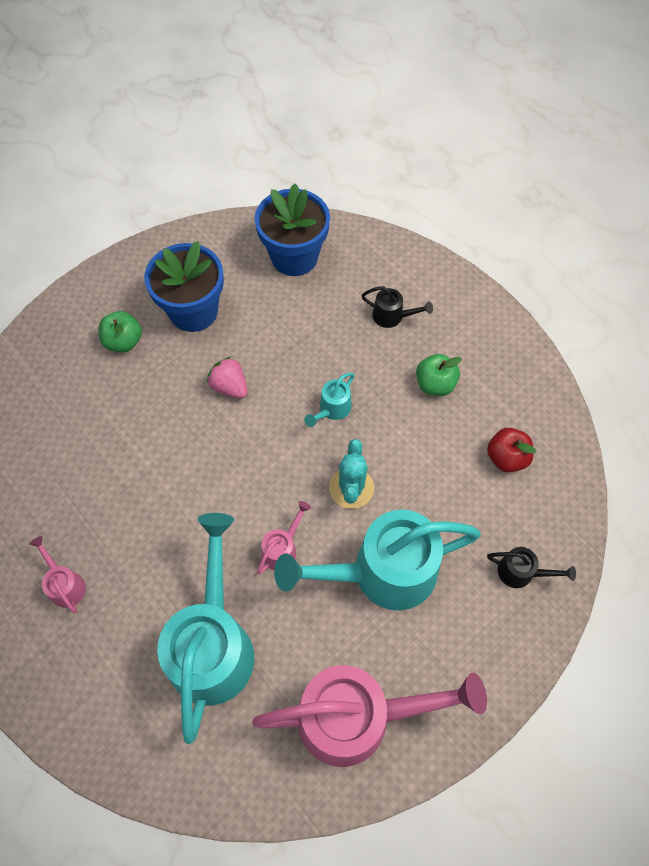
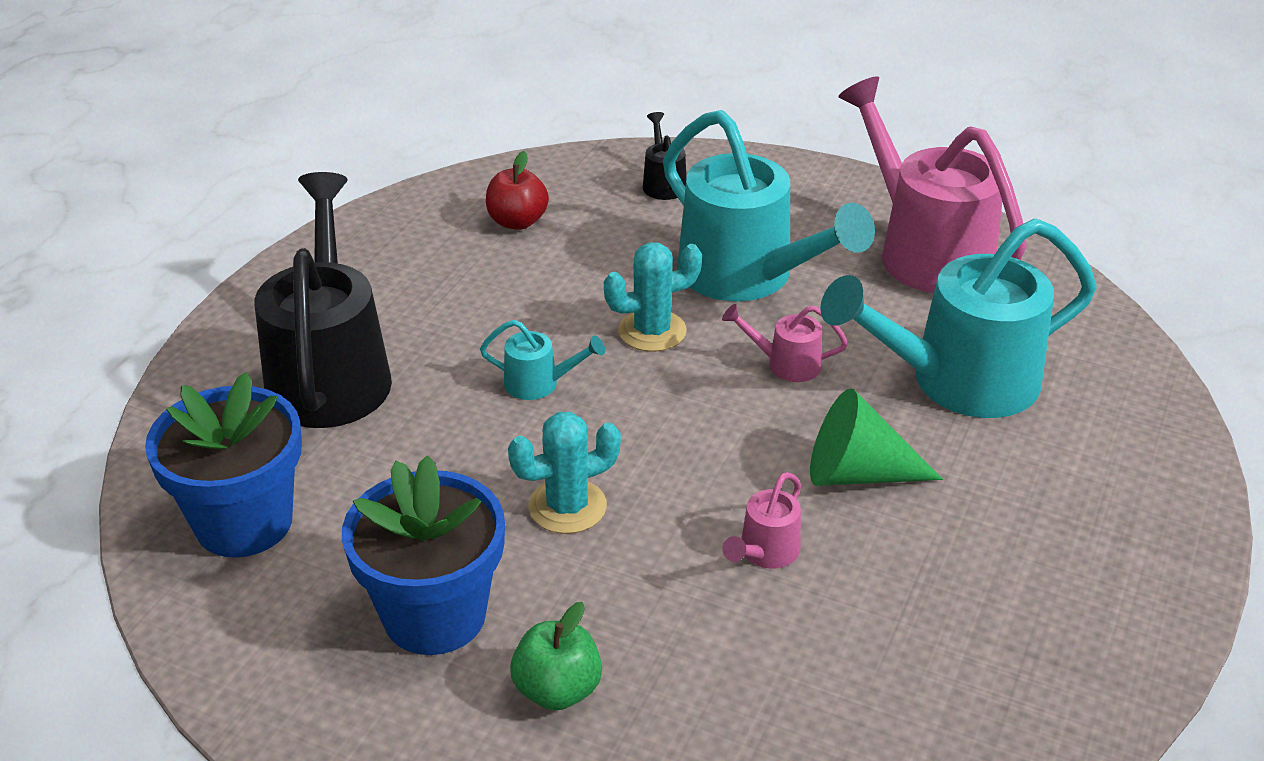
camera: 115 degrees left, 25 degrees down
(65, 584) = (1024, 559): pink watering can -> pink watering can (764, 553)
(173, 536) = (857, 473): none -> green cone
(230, 387) = (567, 507): pink strawberry -> turquoise cactus
(392, 316) = (330, 372): black watering can -> black watering can, size x2.36
(435, 384) = (436, 302): green apple -> none

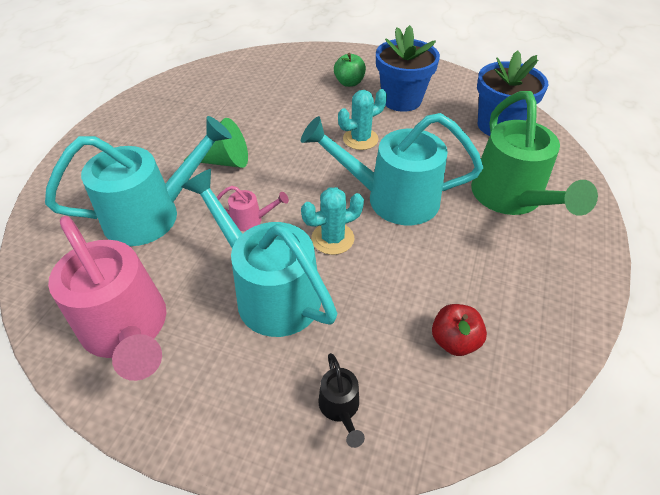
camera: 175 degrees right, 10 degrees up
(330, 372) = (511, 199): black watering can -> green watering can
(539, 384) = (391, 198): turquoise watering can -> turquoise watering can, size x2.36
(764, 553) = (272, 126): pink watering can -> none

